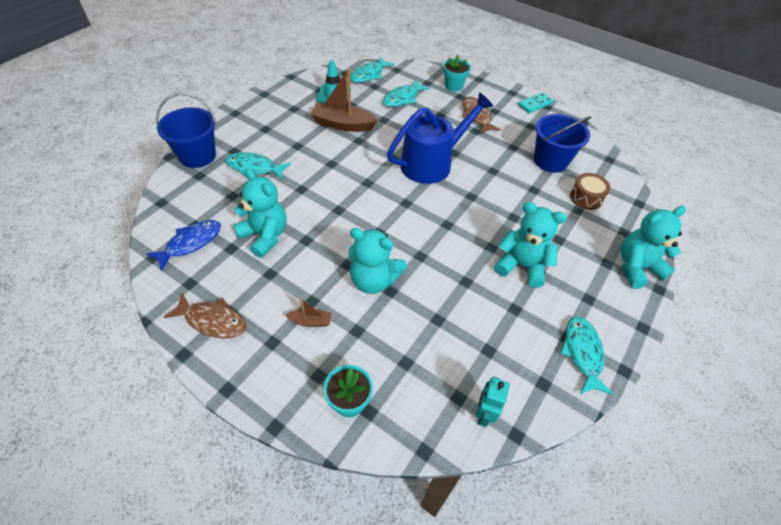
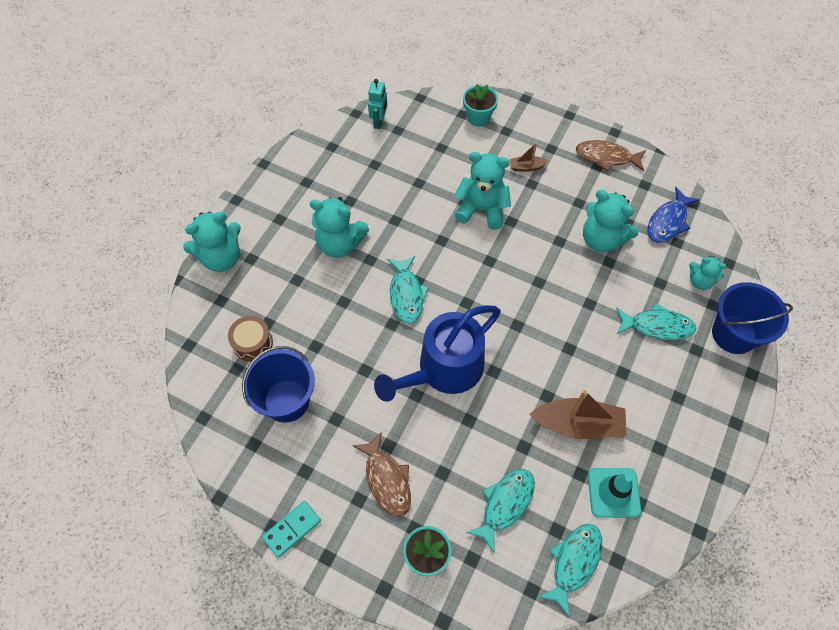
camera: 175 degrees right, 10 degrees up
(197, 192) = (700, 281): none -> turquoise teddy bear
(582, 353) = (295, 172): turquoise fish -> turquoise fish (406, 294)

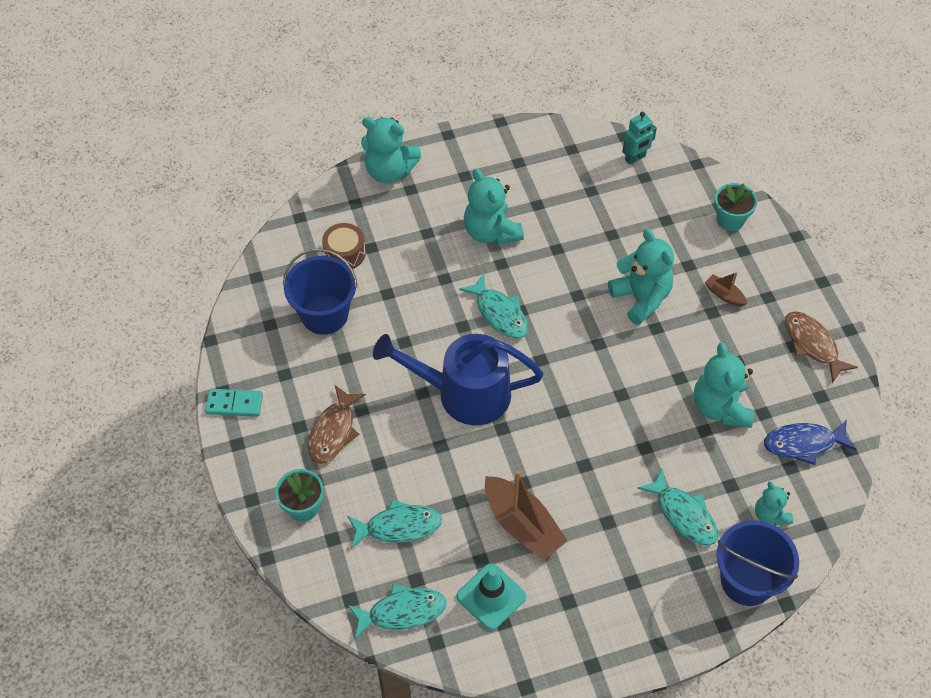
camera: 45 degrees right, 5 degrees down
(406, 294) = (499, 313): turquoise fish -> turquoise fish turned 75 degrees counterclockwise

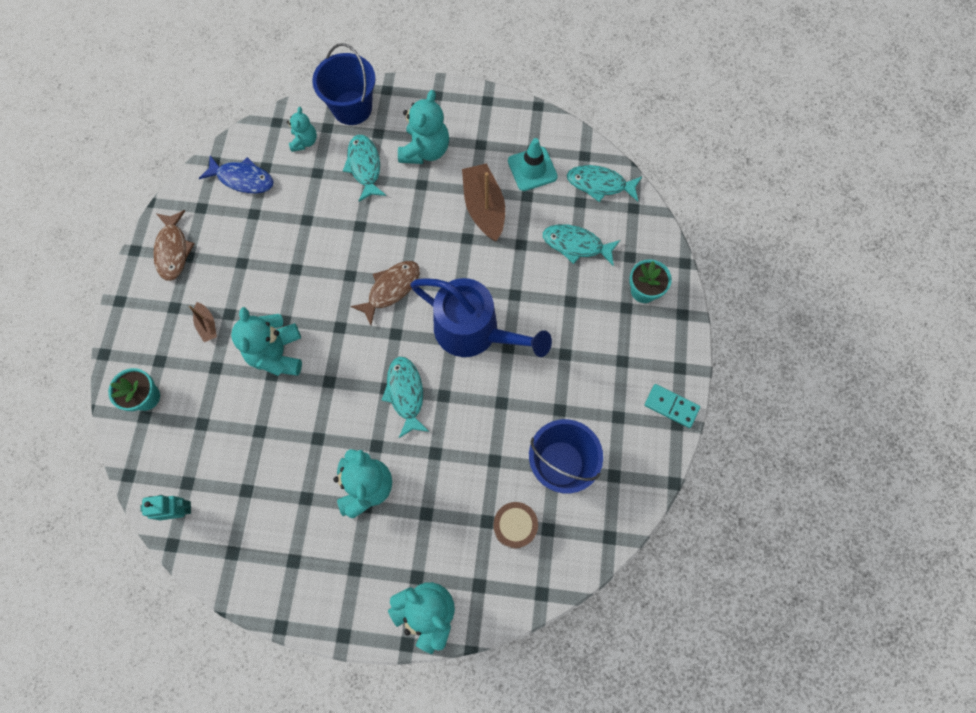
camera: 155 degrees left, 15 degrees up
(333, 431) = (596, 344): brown fish -> brown fish (391, 289)
(720, 407) = (282, 232): turquoise teddy bear -> turquoise teddy bear (425, 150)

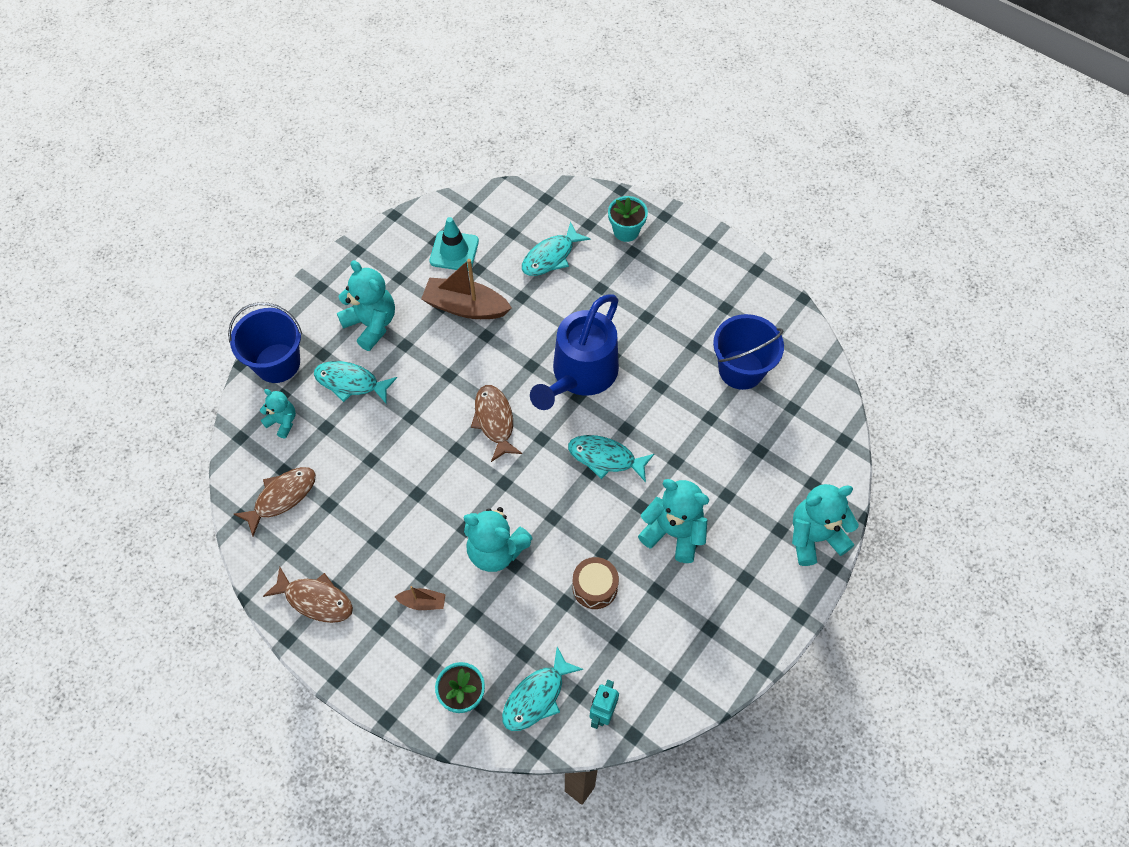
camera: 60 degrees left, 10 degrees down
(243, 179) = (282, 497): blue fish -> brown fish
(474, 331) = (580, 374): blue watering can -> blue watering can turned 150 degrees clockwise
(514, 526) = (776, 431): brown drum -> brown drum (595, 587)
(599, 184) = (506, 210): turquoise fish -> turquoise fish (537, 696)
(671, 406) = (738, 266): turquoise domino -> none

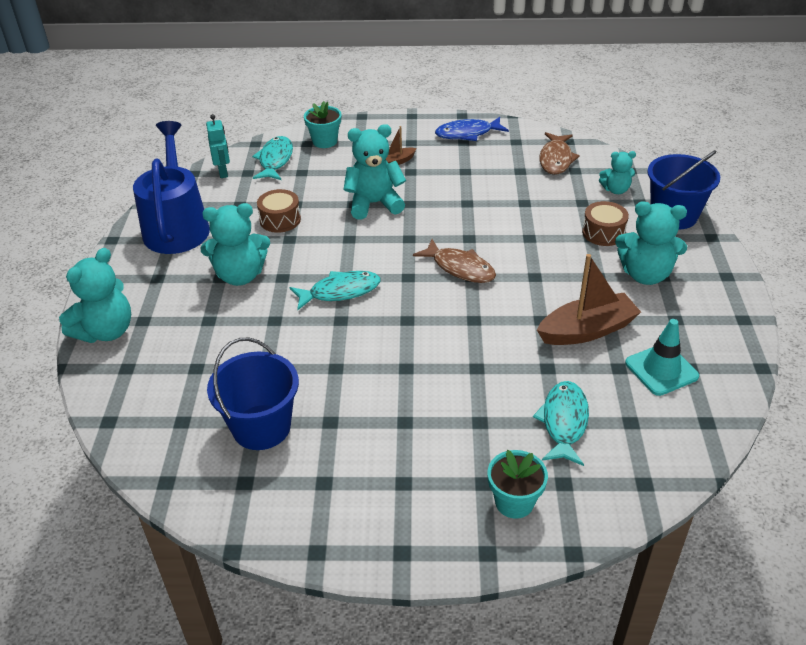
camera: 145 degrees right, 20 degrees down
(315, 600) = (467, 134): brown fish -> blue fish
(350, 382) = (603, 233): turquoise fish -> brown drum
(580, 374) = (421, 337): blue watering can -> blue watering can (177, 226)

